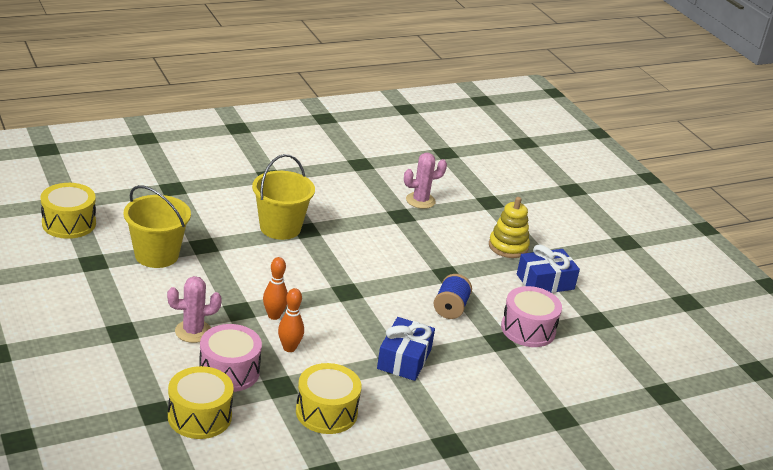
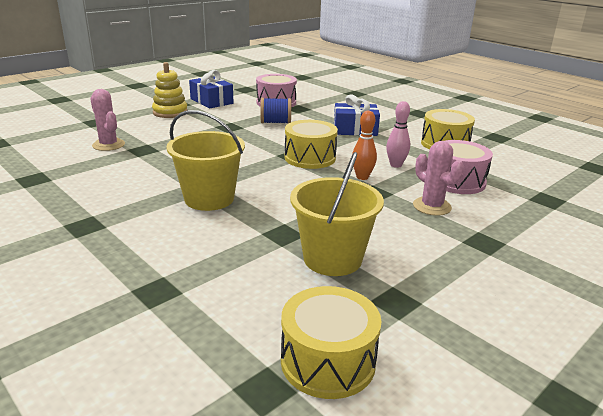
camera: 105 degrees left, 5 degrees down
(199, 416) = (521, 182): yellow drum -> yellow drum (310, 158)
(289, 348) = (395, 165): orange bowling pin -> pink bowling pin

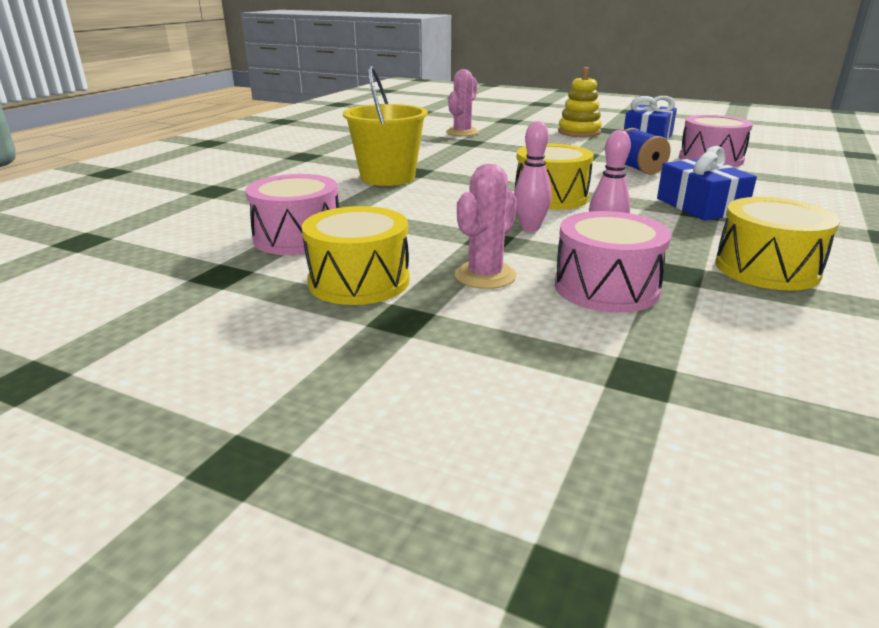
camera: 70 degrees right, 0 degrees up
(328, 361) = (115, 257): yellow drum -> yellow drum (359, 281)
(332, 259) = (297, 238): yellow bucket -> pink drum
(362, 177) = (530, 228): orange bowling pin -> pink bowling pin

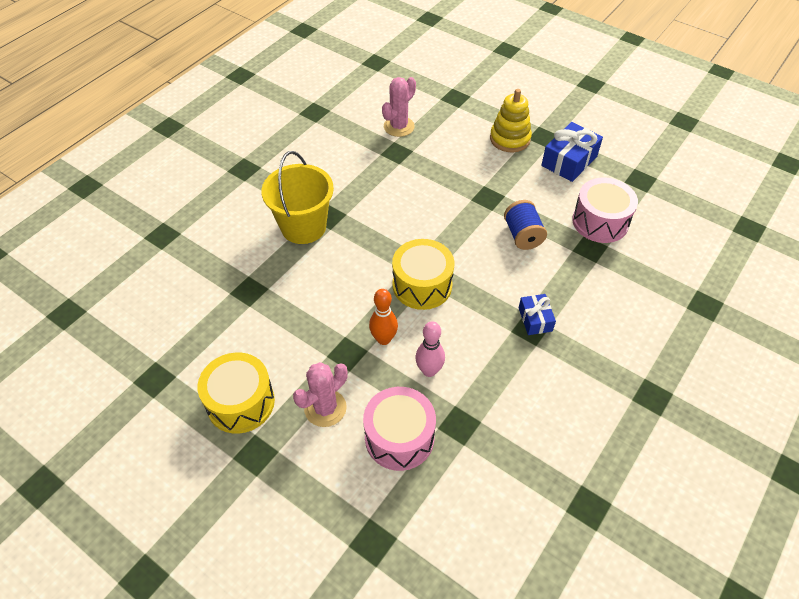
camera: 10 degrees right, 25 degrees up
(297, 238) = (212, 330): pink drum -> none
(530, 228) = (384, 339): pink bowling pin -> orange bowling pin
(700, 206) = (535, 319): blue gift -> blue gift, size x0.59
(766, 268) = (524, 429): yellow drum -> none

